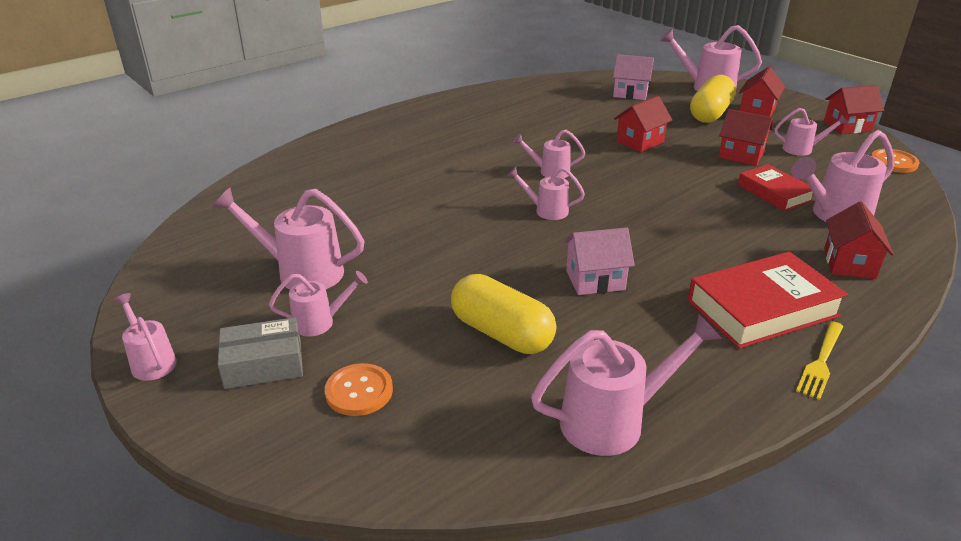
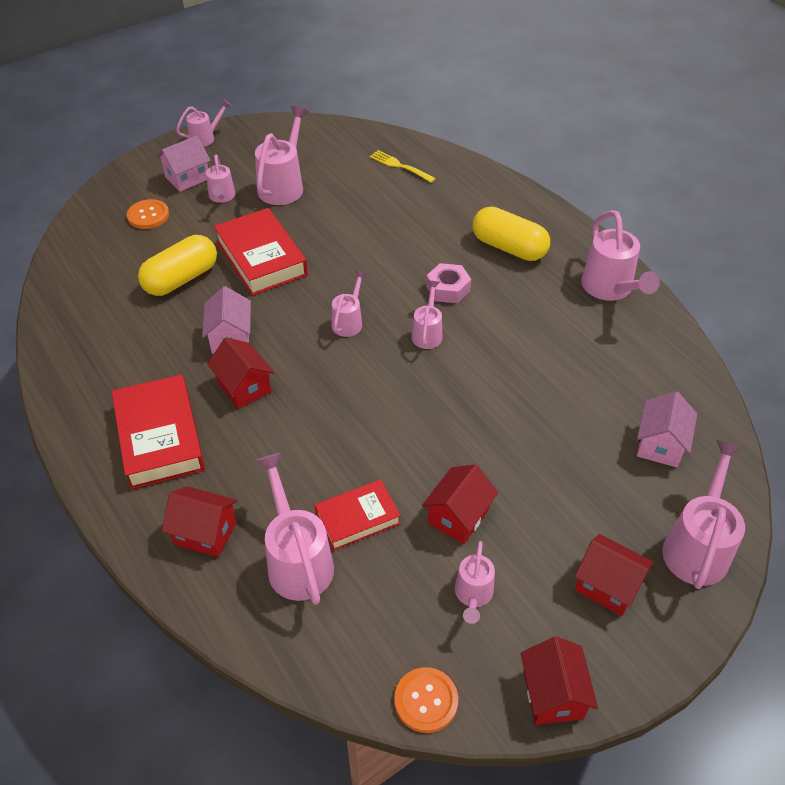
camera: 95 degrees right, 15 degrees up
(263, 364) = (187, 178): grey box -> pink house
(452, 274) = (261, 258): none -> red book
(486, 164) = (448, 289): none -> pink nut
(613, 421) = (76, 322): pink watering can -> pink watering can (610, 289)
(640, 142) = (499, 422): red house -> red house (244, 387)
(710, 114) = (592, 521): yellow capsule -> yellow capsule (509, 247)
(821, 361) = (84, 453): yellow fork -> yellow fork (400, 166)

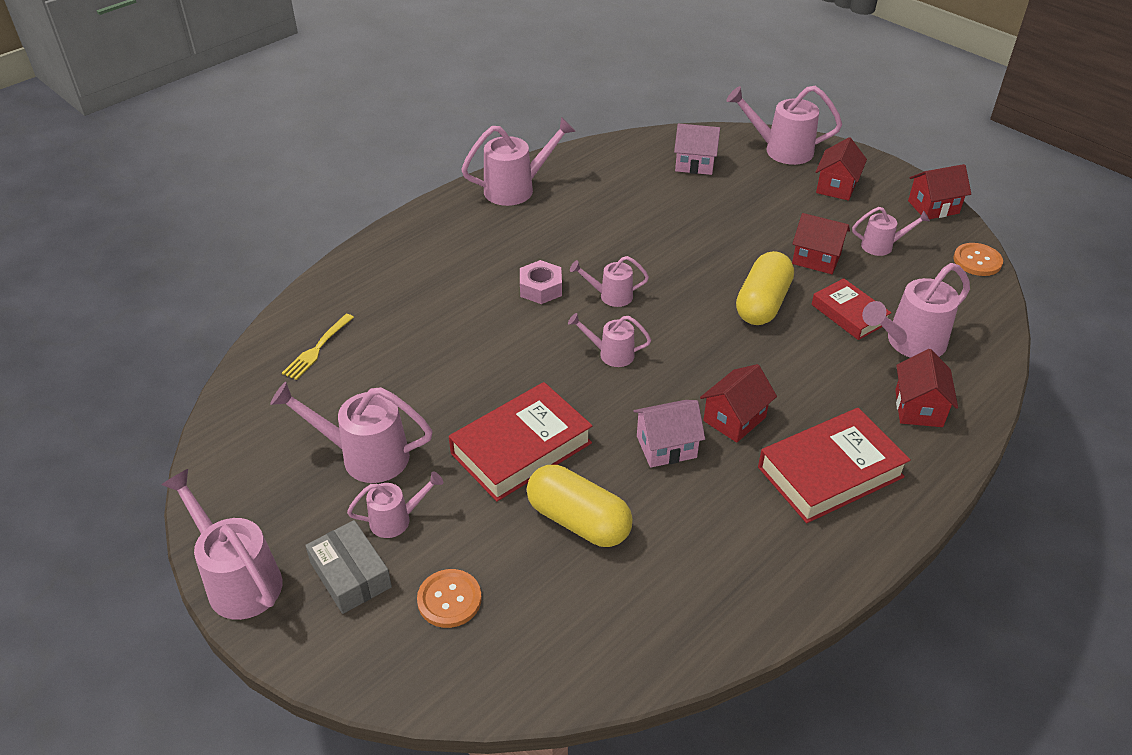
camera: 100 degrees left, 5 degrees down
(187, 178) = (351, 575): pink house -> grey box
(205, 138) = (239, 579): pink watering can -> pink watering can, size x1.72
(509, 247) = (466, 252): yellow capsule -> yellow capsule (762, 303)

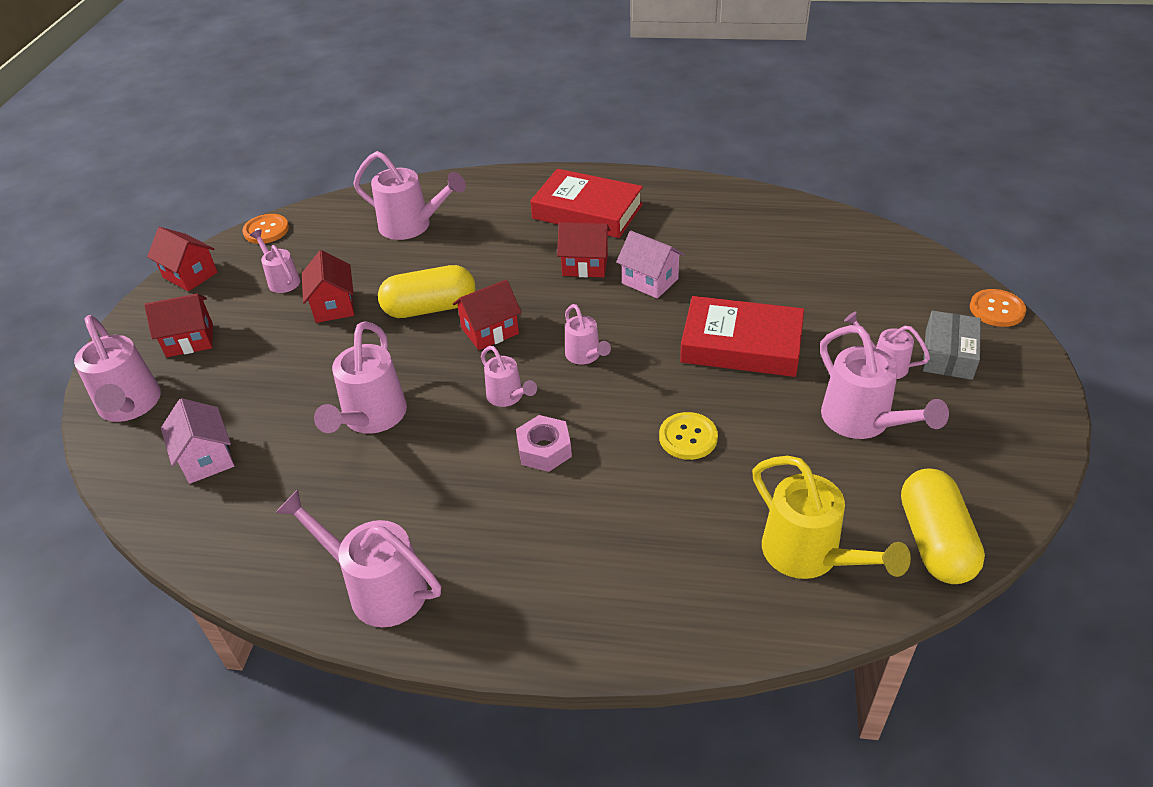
camera: 125 degrees left, 0 degrees up
(239, 579) = (1037, 405): pink watering can -> pink watering can (371, 418)
(317, 348) = (809, 556): yellow fork -> yellow watering can
(449, 599) = (894, 301): orange button -> orange button (996, 309)
(468, 357) = (688, 437): none -> yellow button
(578, 520) = (763, 285): yellow capsule -> yellow capsule (934, 541)
(849, 314) = (401, 262): red book -> none
(918, 408) = (483, 201): red house -> red house (490, 331)

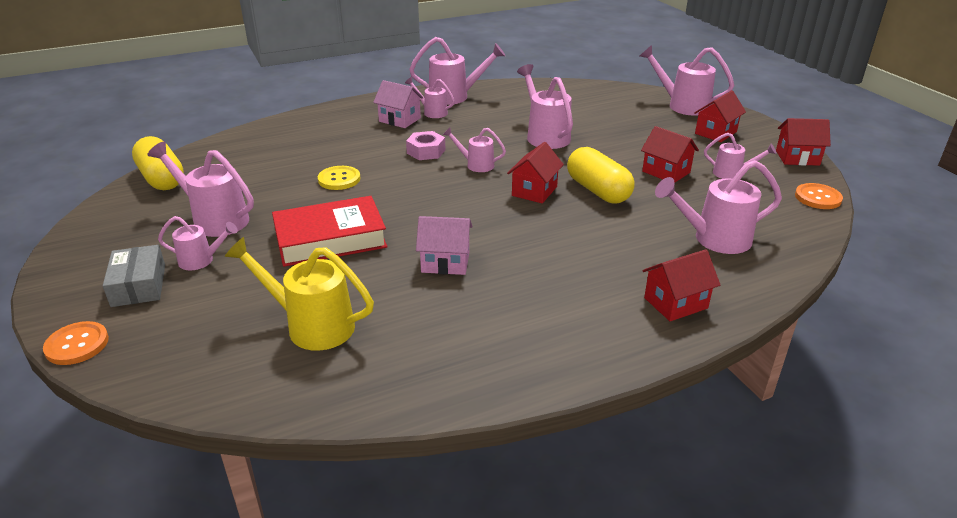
camera: 145 degrees right, 10 degrees down
(206, 458) = (604, 103): pink house -> pink house (400, 120)
(430, 308) = (598, 190): yellow capsule -> yellow capsule turned 75 degrees counterclockwise
(585, 265) = (517, 257): red house -> red house (675, 303)
(585, 356) = (448, 198): pink watering can -> pink watering can (432, 112)
(587, 211) = (576, 310): red book -> none
(809, 556) = (239, 155): yellow watering can -> yellow watering can (312, 325)

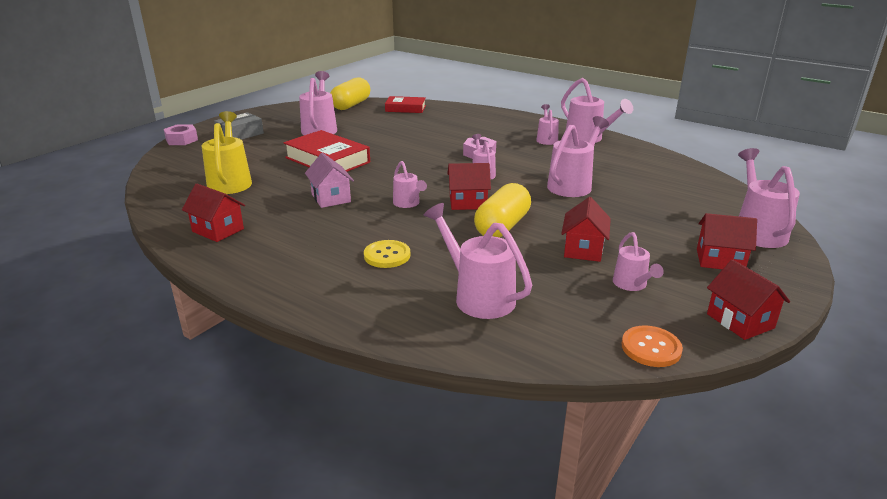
camera: 60 degrees right, 5 degrees down
(77, 345) = (182, 140): orange button -> pink nut
(201, 260) = (274, 139): pink watering can -> pink watering can (408, 203)
(234, 150) = (405, 108): none -> red book
(339, 179) = (404, 142): yellow button -> yellow button (387, 255)
(400, 120) = (516, 134): pink house -> none
(675, 303) = (349, 295): red house -> red house (218, 230)

